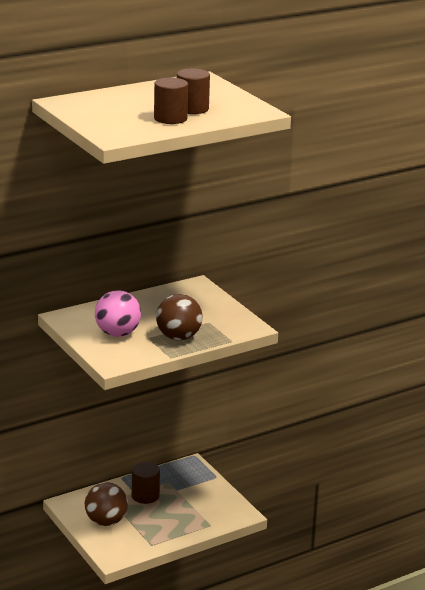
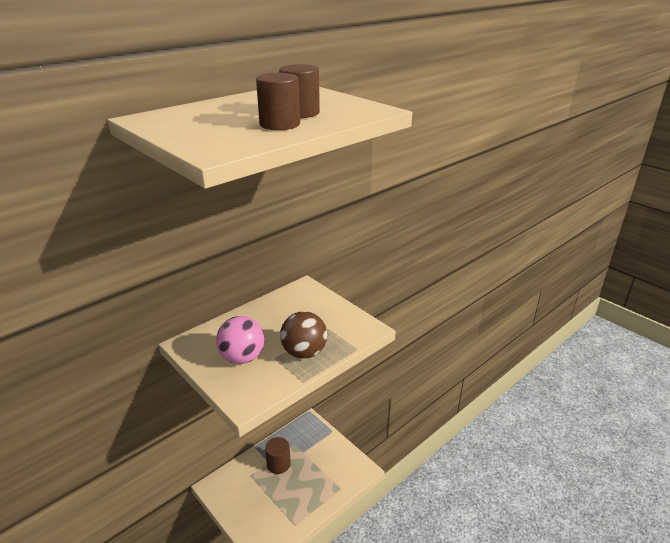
camera: 10 degrees left, 5 degrees up
(106, 521) = (250, 503): brown ball -> none

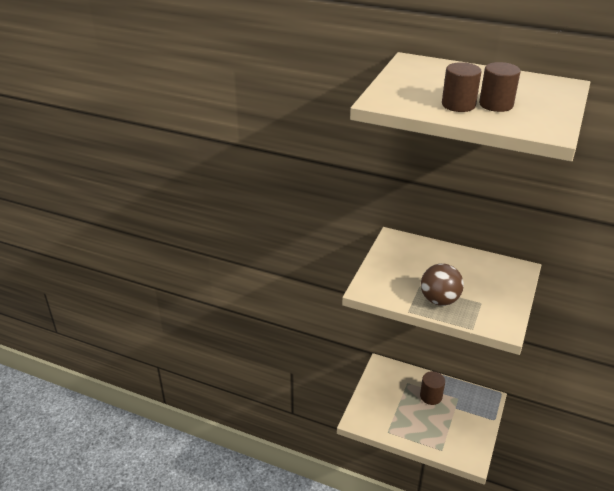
camera: 65 degrees right, 5 degrees up
(242, 357) = (405, 270): pink ball -> none

